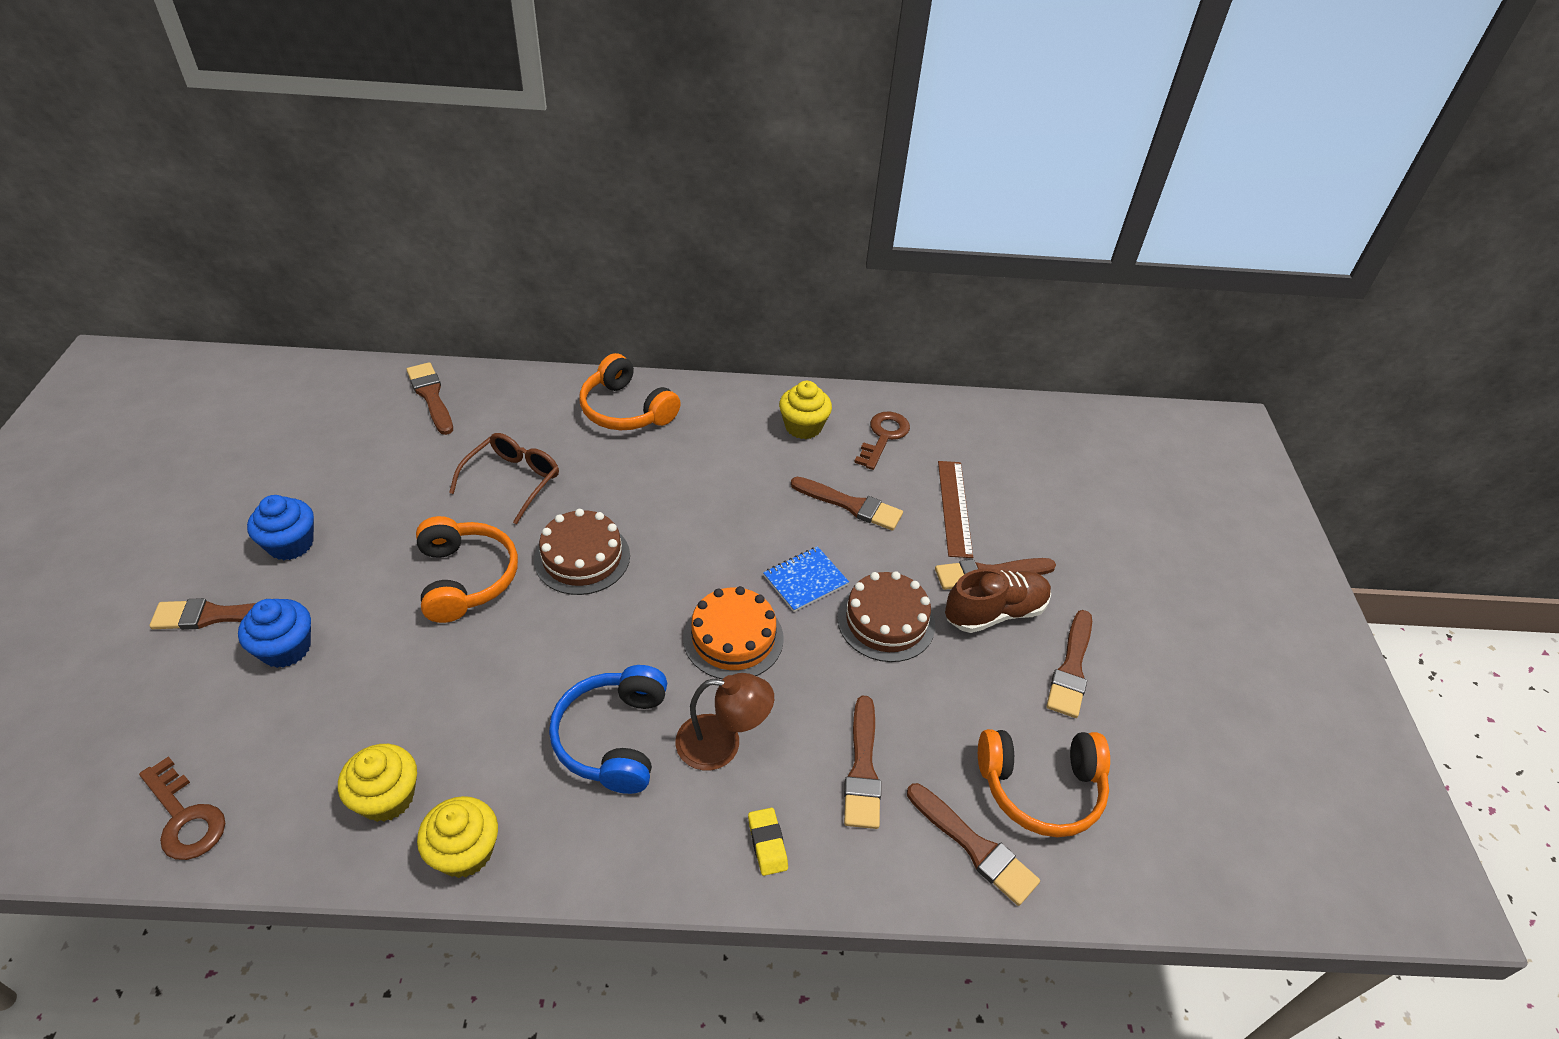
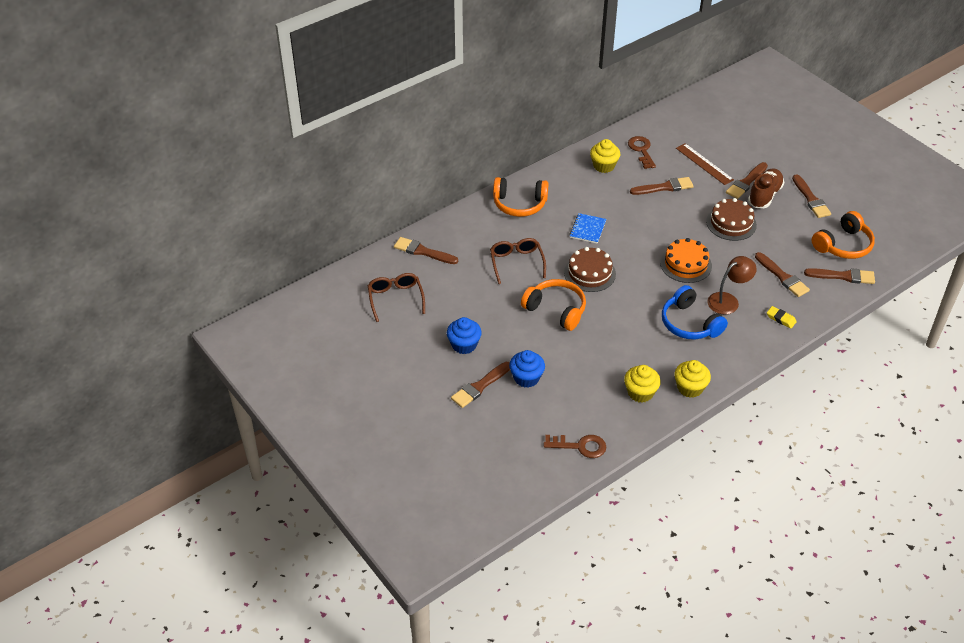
camera: 35 degrees left, 0 degrees up
(315, 431) = (395, 298): none -> brown glasses
(805, 580) = (684, 227): blue notebook -> blue notebook (587, 229)

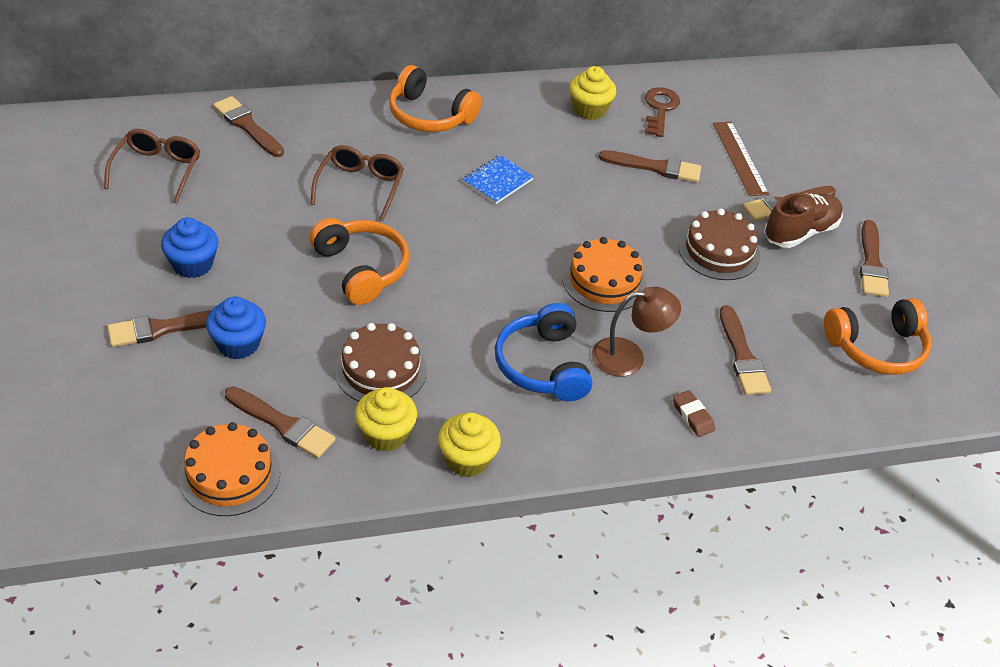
camera: 20 degrees right, 0 degrees up
(580, 446) = (229, 474): brown key -> orange cake
(589, 273) = (451, 239): brown cake -> brown cake (380, 370)
(781, 319) = (693, 416): yellow eraser -> brown eraser
(843, 276) = (843, 393): brown brush -> brown brush (282, 424)

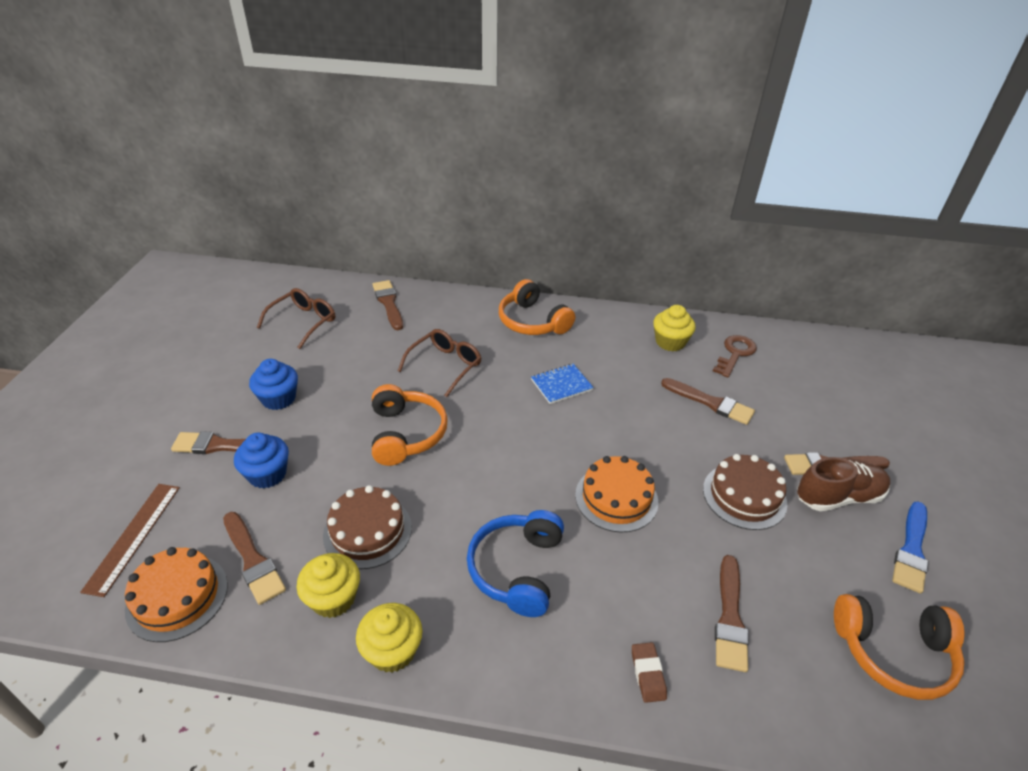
camera: 25 degrees right, 5 degrees down
(629, 356) = (607, 583): brown lamp -> none
(739, 158) = (797, 411): brown ruler -> brown ruler (133, 536)
(871, 263) = (911, 549): brown brush -> blue brush

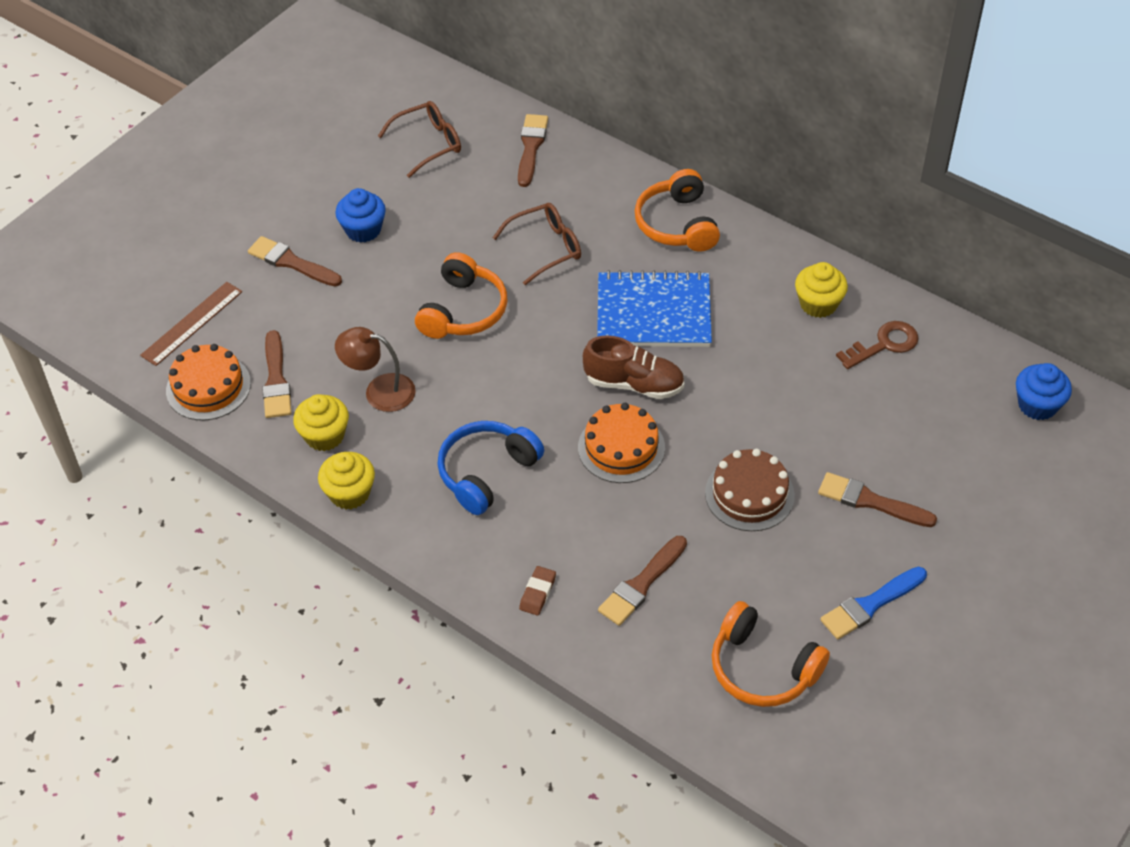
camera: 30 degrees right, 10 degrees up
(267, 474) = (320, 306): blue cupcake -> blue cupcake (1037, 405)
(367, 531) = (379, 391): brown cake -> brown lamp
(561, 385) = (653, 313): blue notebook -> blue notebook, size x1.94
(710, 402) = (801, 390): brown brush -> none
(838, 497) = (846, 532): brown shoe -> brown shoe (634, 384)

